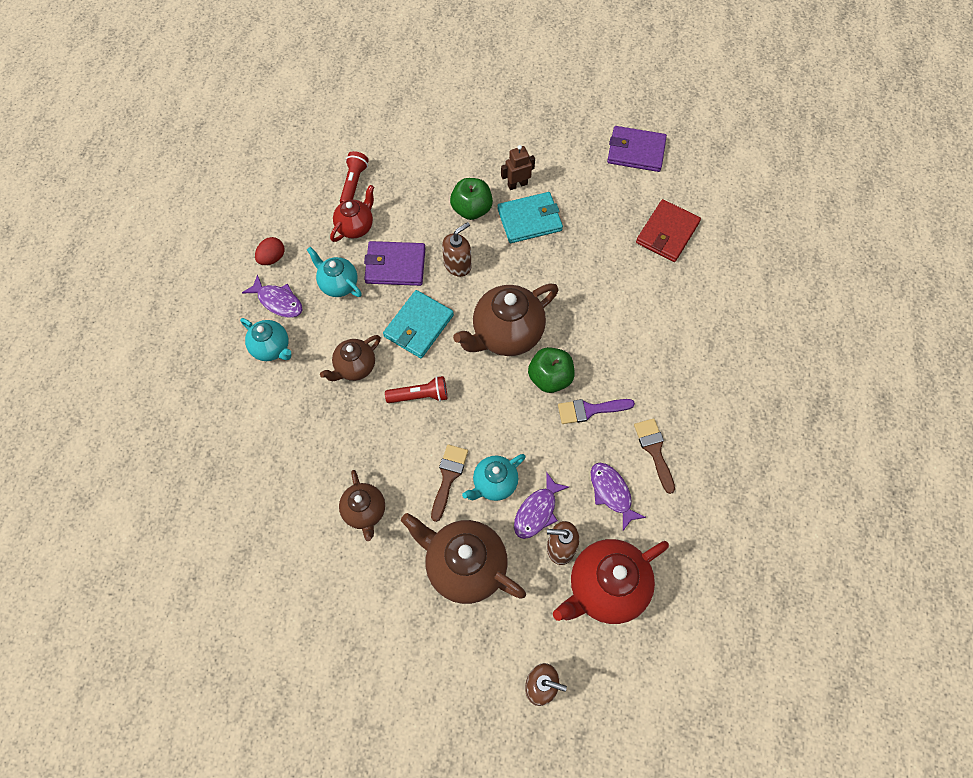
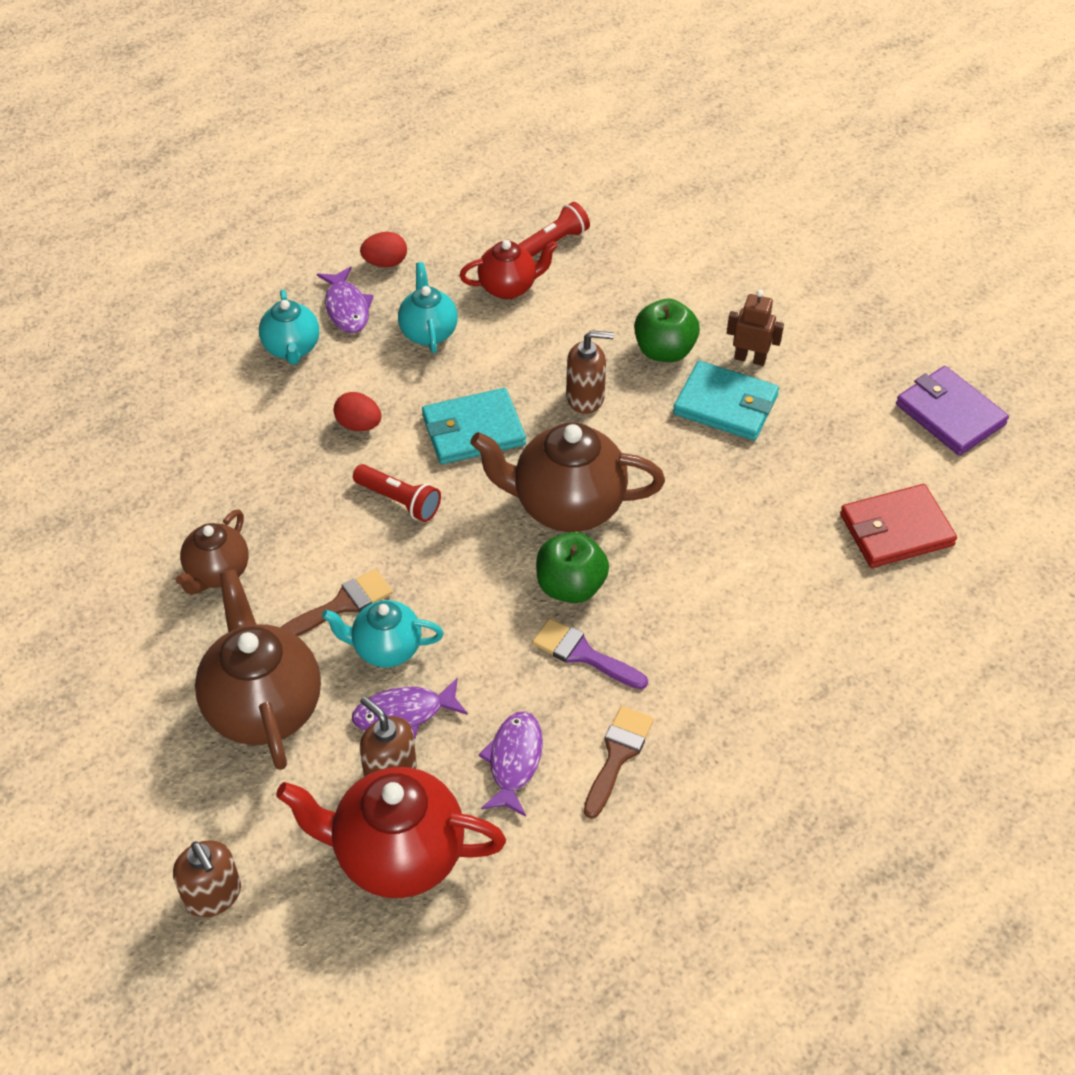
camera: 40 degrees right, 15 degrees down
(355, 367) = (359, 425): brown teapot -> red egg
(395, 265) = (512, 353): purple wallet -> none

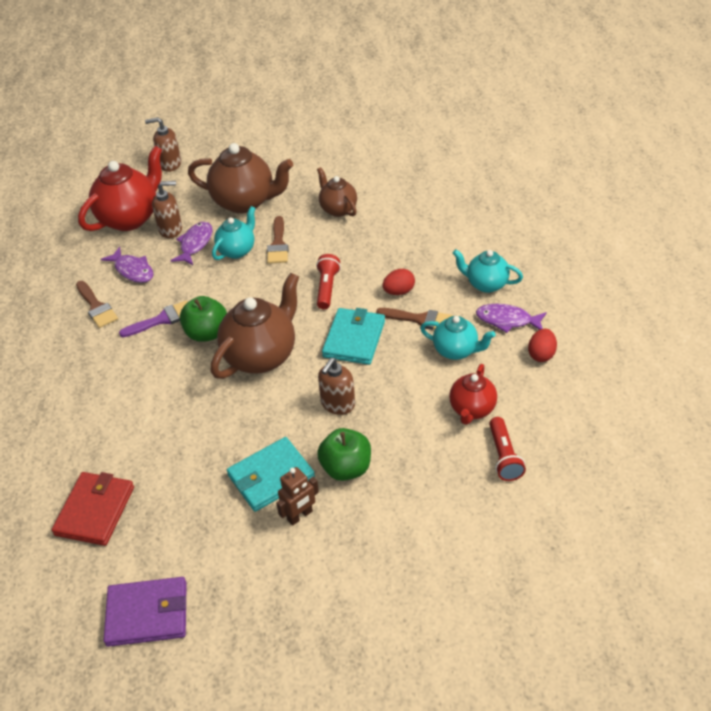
camera: 125 degrees right, 5 degrees down
(397, 384) = (420, 319): none -> brown brush
(399, 501) = (327, 288): red flashlight -> red flashlight turned 120 degrees clockwise

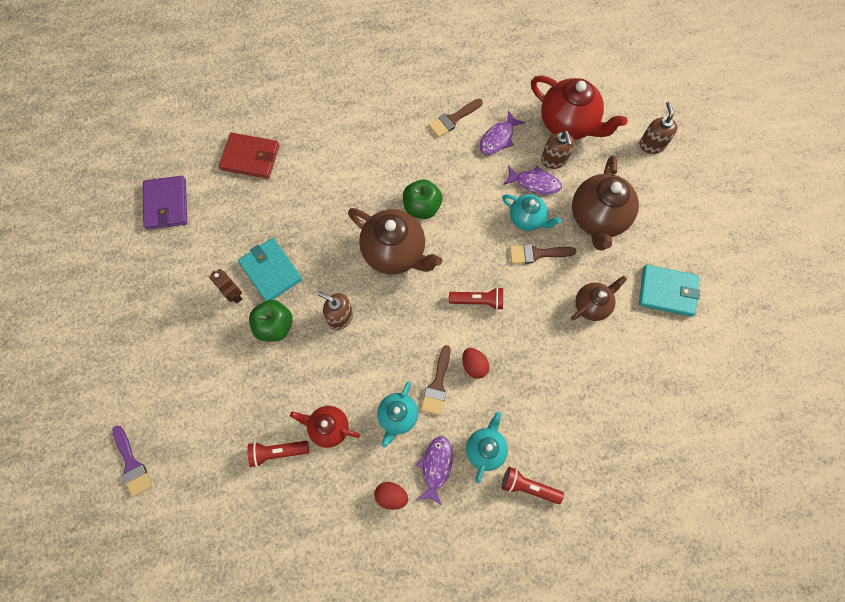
camera: 85 degrees right, 25 degrees up
(162, 319) = (438, 171): purple brush -> purple brush (132, 464)
(354, 339) = (414, 327): turquoise wallet -> turquoise wallet (667, 292)
(519, 255) = (528, 486): none -> red flashlight

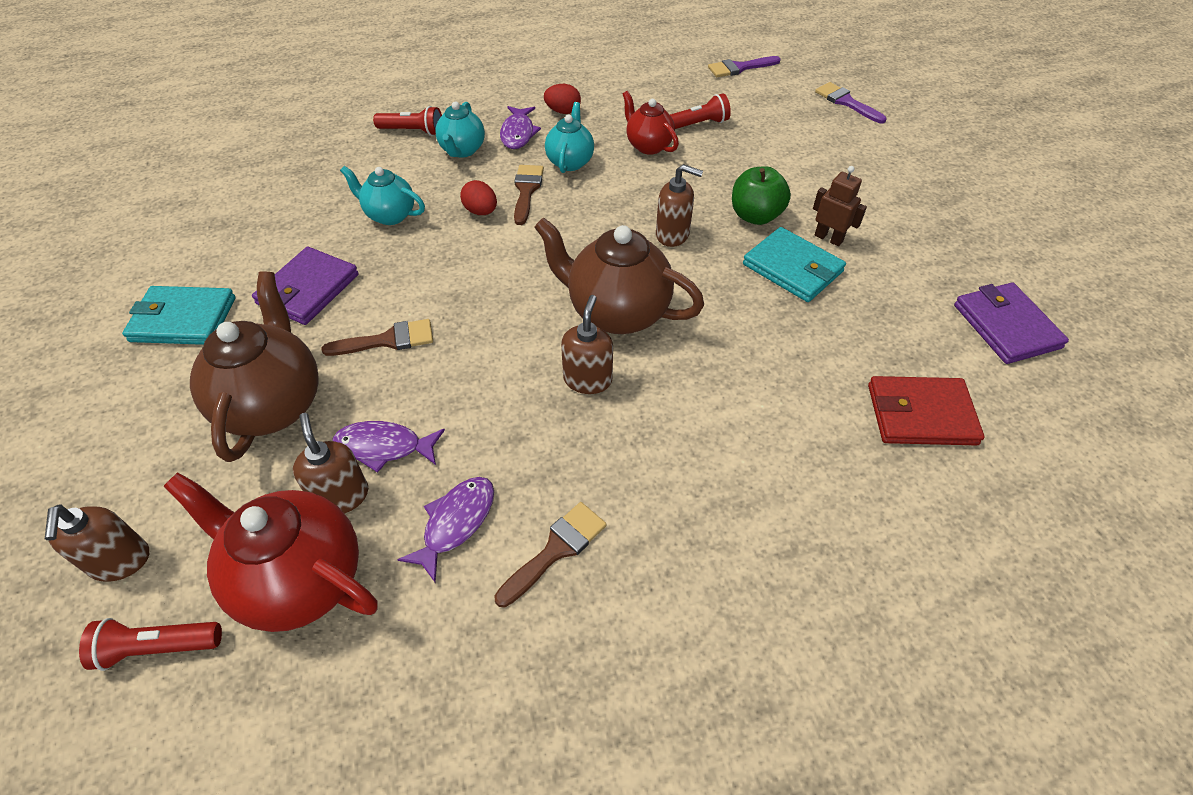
camera: 170 degrees right, 20 degrees down
(203, 546) = (739, 68): none -> purple brush
(328, 428) = (648, 146): red teapot -> red teapot turned 135 degrees counterclockwise
(422, 207) = (587, 379): green apple -> brown soap dispenser
(478, 301) = (480, 273): red flashlight -> red flashlight (158, 647)
(527, 219) = (401, 386): turquoise teapot -> turquoise teapot (390, 215)
(592, 305) = (308, 289): brown teapot -> purple wallet

